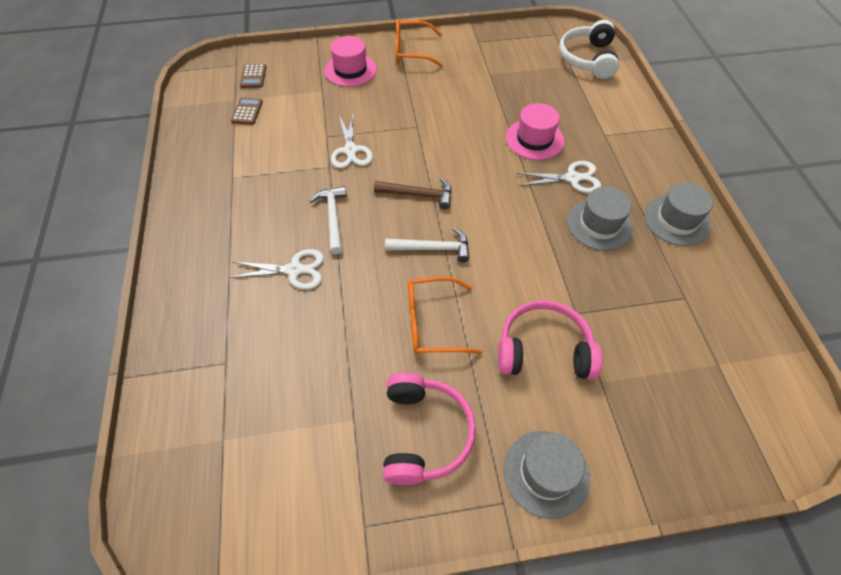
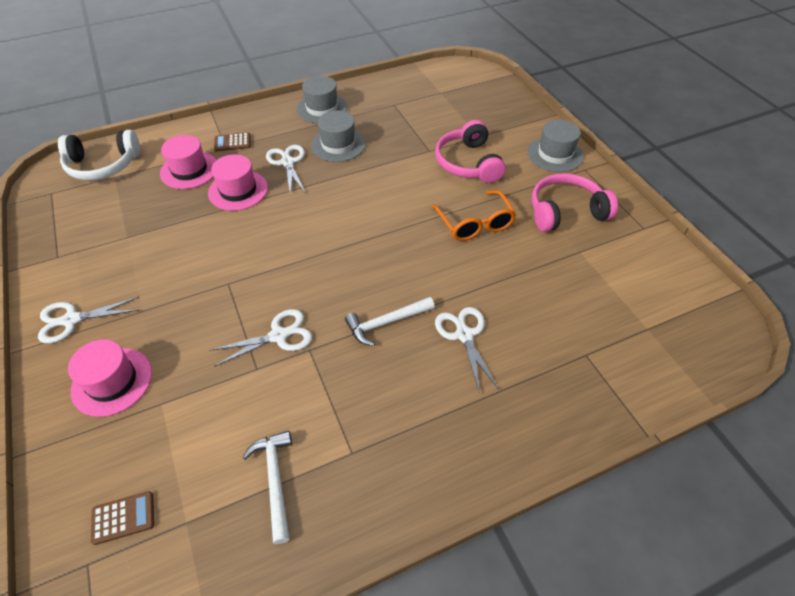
camera: 105 degrees left, 5 degrees down
(247, 111) = (214, 490): brown calculator -> brown calculator (232, 142)
(412, 51) = (71, 320): orange glasses -> white scissors
(418, 195) = (334, 260): brown hammer -> none
(433, 248) = (398, 237): white hammer -> white hammer (275, 480)
(571, 109) = (189, 170): none -> pink hat

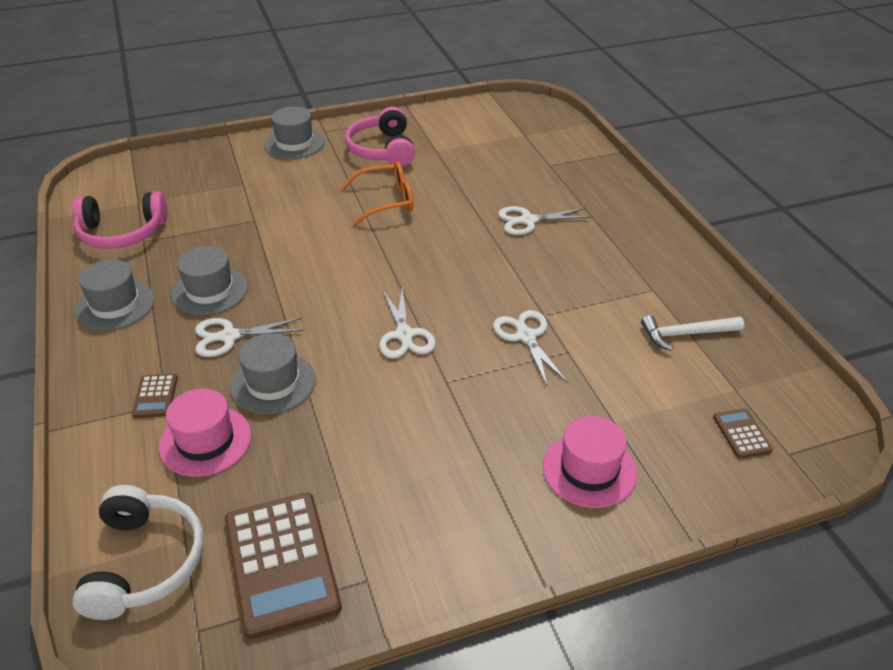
camera: 85 degrees left, 10 degrees down
(71, 320) = (494, 532): white scissors -> white scissors (404, 335)
(83, 218) = (281, 563): none -> brown calculator
(238, 190) = (273, 383): pink hat -> grey hat
(386, 323) = (512, 264): white hammer -> none
(468, 163) = (288, 196): pink headphones -> pink headphones (122, 233)

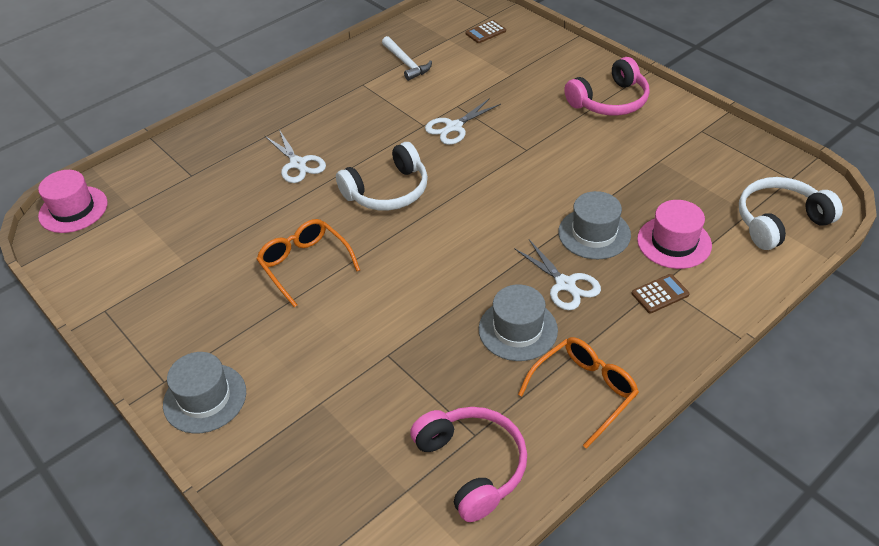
camera: 110 degrees left, 5 degrees up
(115, 305) = (584, 392): grey hat -> orange glasses
(281, 563) = (723, 165): brown calculator -> none
(383, 150) = (197, 307): pink headphones -> pink headphones (609, 101)
(404, 335) = (493, 185): white scissors -> none
(448, 264) = (387, 191): none -> white headphones
(589, 470) = (556, 76): pink hat -> pink hat (73, 209)

